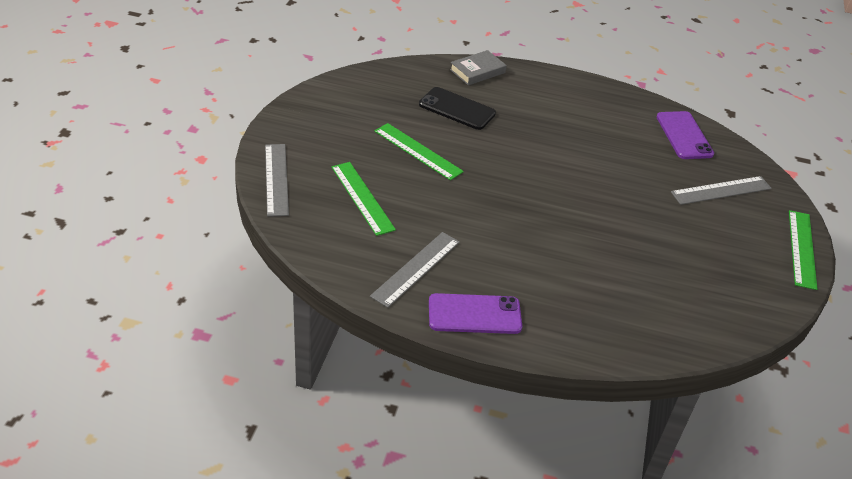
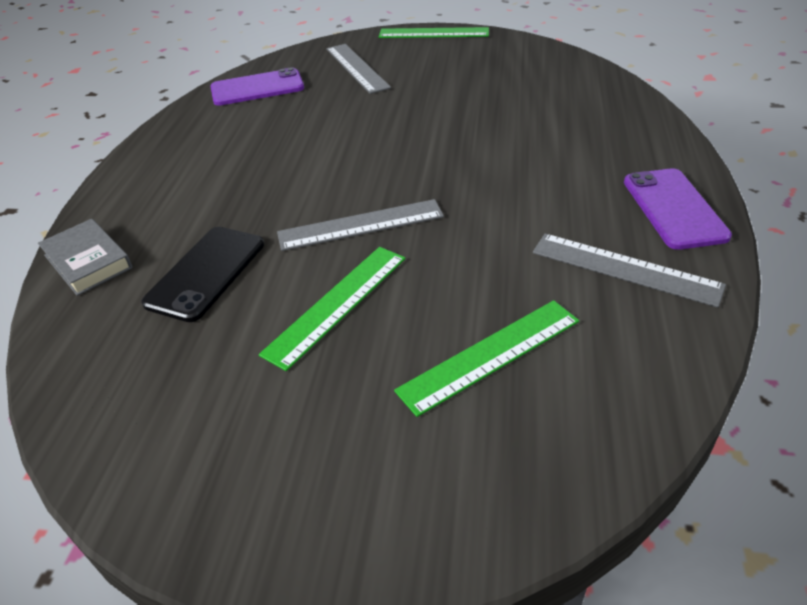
camera: 90 degrees left, 0 degrees up
(276, 179) = (487, 507): grey ruler -> grey ruler (360, 225)

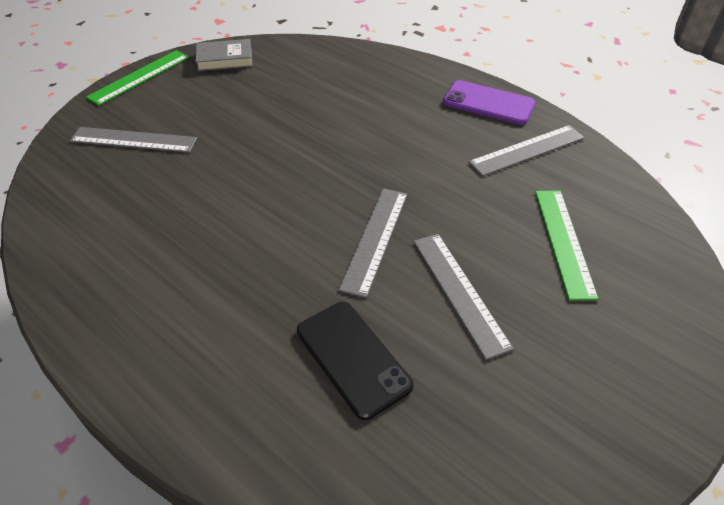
camera: 60 degrees left, 5 degrees up
(88, 261) = (251, 447): grey book -> grey book (225, 59)
(257, 88) = (76, 213): purple phone -> none
(337, 304) = (459, 292): green ruler -> grey ruler

